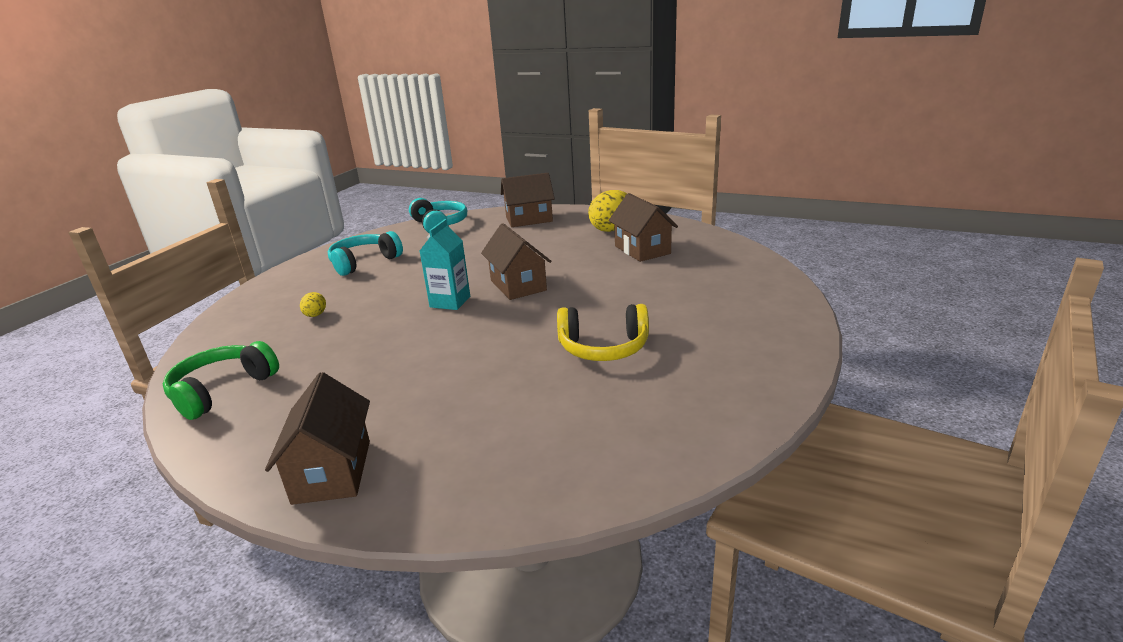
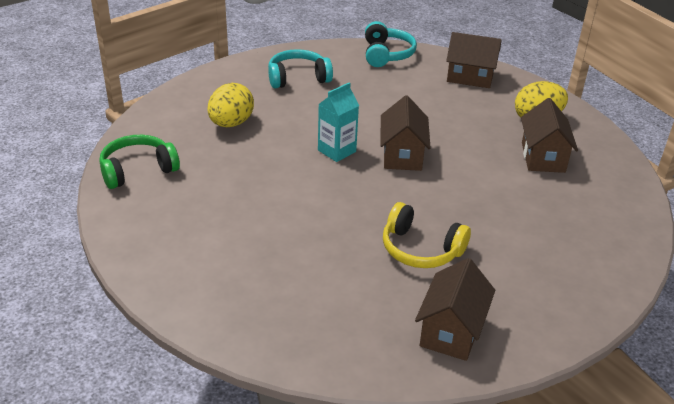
camera: 25 degrees right, 10 degrees up
(315, 315) = (231, 123): yellow egg -> yellow egg, size x2.06
(332, 471) = (171, 269): brown house -> brown house (451, 331)

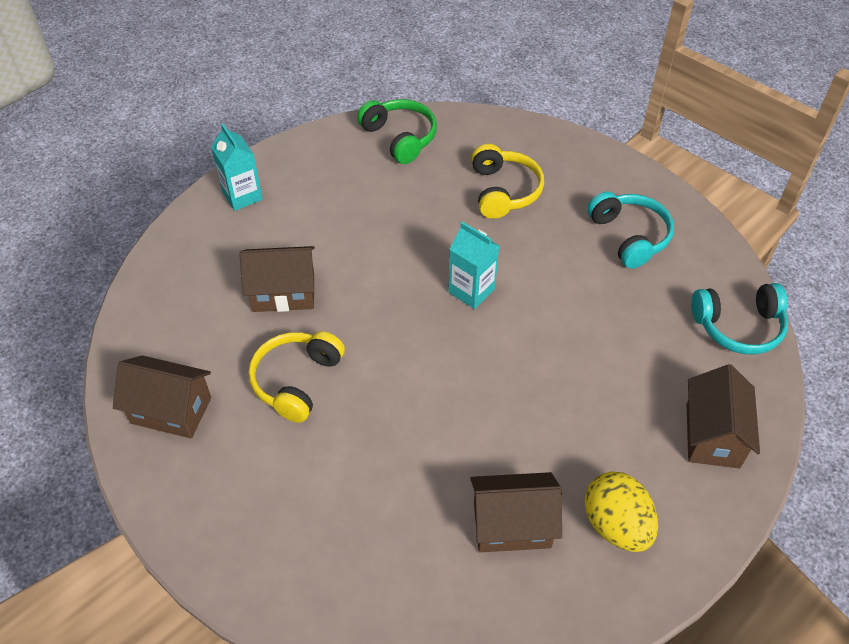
camera: 85 degrees right, 15 degrees up
(177, 278) = (242, 196): none -> turquoise carton
(231, 123) = (504, 191): yellow egg -> yellow headphones
(402, 155) = (478, 356): brown house -> brown house (283, 293)

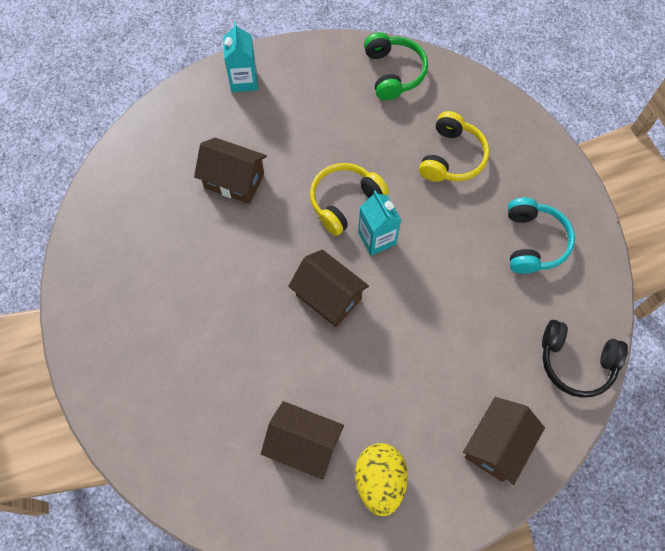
camera: 25 degrees right, 15 degrees up
(171, 410) = (111, 245): brown house -> brown house (328, 297)
(296, 381) = (208, 259): yellow headphones -> yellow headphones (344, 201)
(738, 326) = (576, 362): turquoise headphones -> black headphones

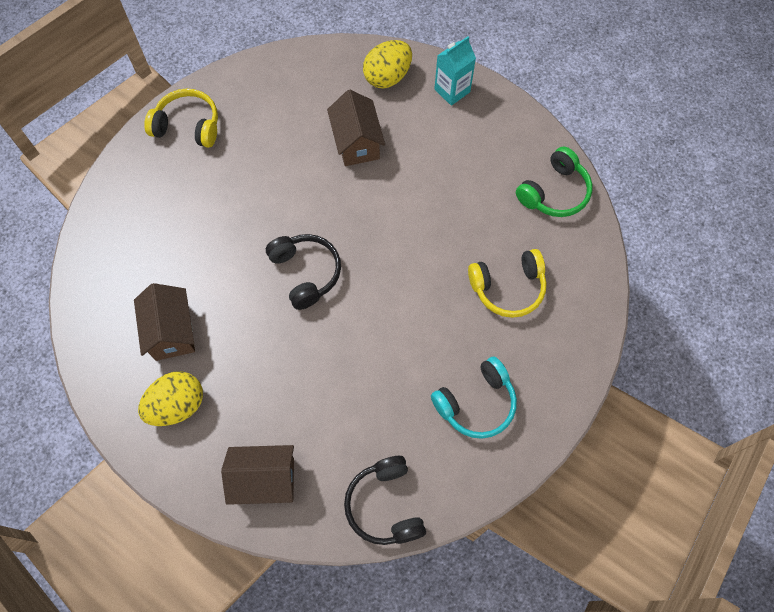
camera: 55 degrees right, 0 degrees up
(189, 118) = (387, 77): none -> yellow egg
(328, 297) = (306, 273): brown house -> black headphones
(344, 201) = (400, 232): yellow headphones -> yellow headphones (188, 126)
(377, 238) = (384, 276): turquoise carton -> none

